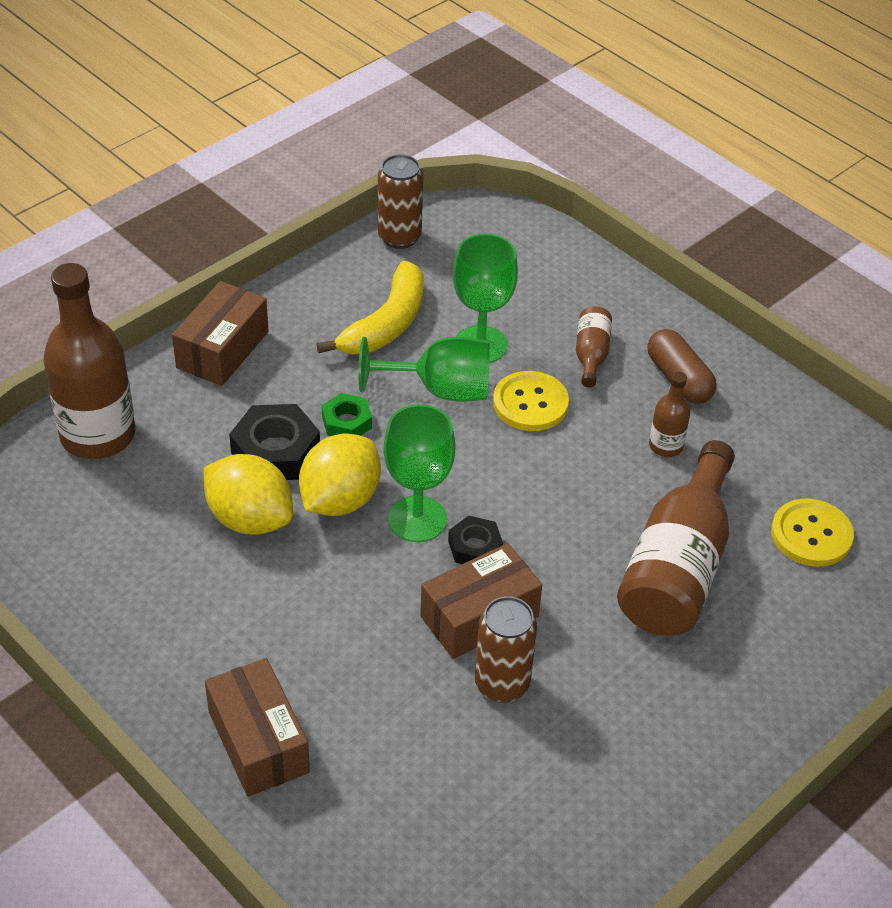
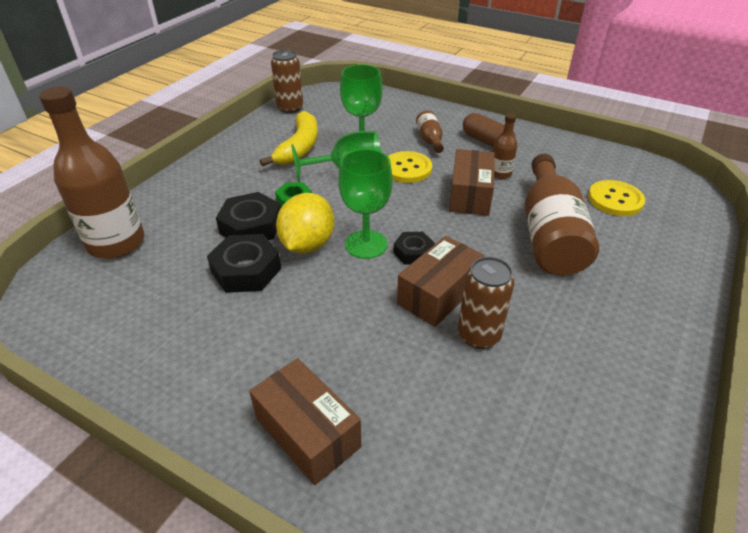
camera: 15 degrees left, 5 degrees down
(222, 349) = (196, 178): brown box -> brown box (470, 195)
(250, 519) = (246, 270): yellow lemon -> black nut

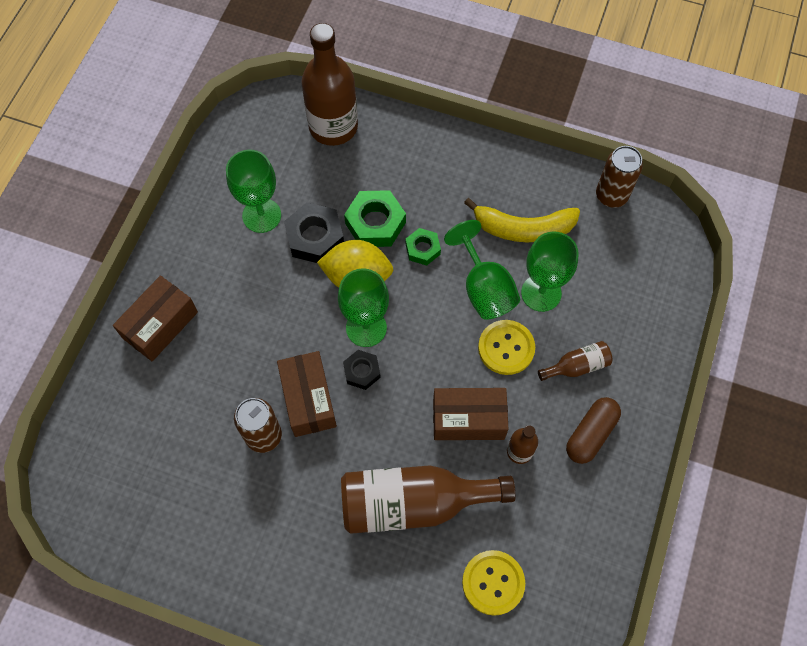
camera: 80 degrees right, 25 degrees up
(194, 312) = (261, 215): none -> green goblet
(251, 226) = (375, 223): black nut -> green nut
(438, 294) = (308, 399): brown box -> brown box turned 45 degrees clockwise

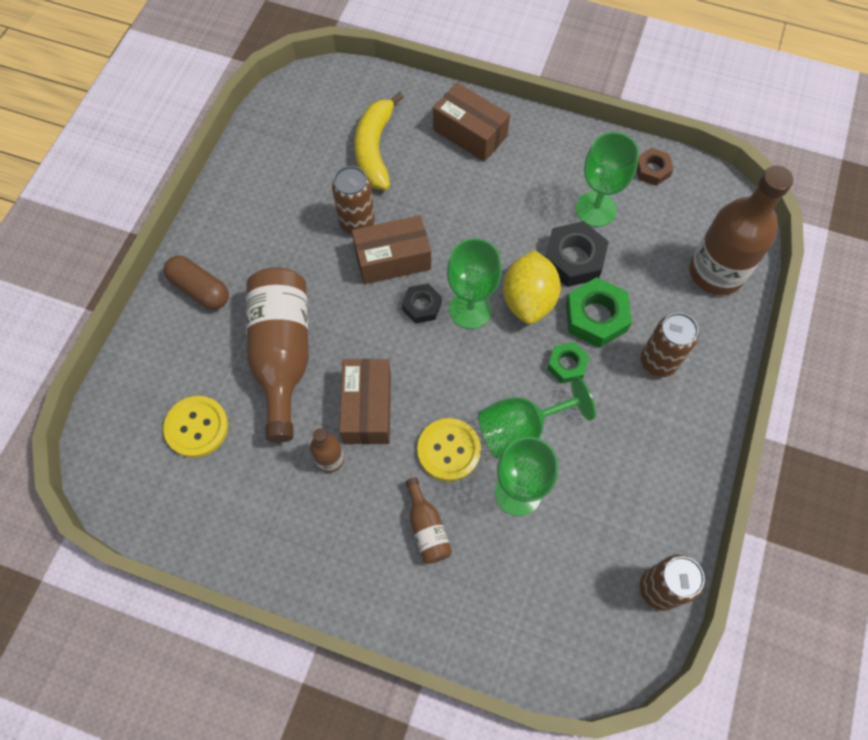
camera: 90 degrees right, 0 degrees up
(221, 165) = (652, 170): none -> brown nut
(419, 178) = (658, 362): none -> brown can
(523, 228) = (602, 476): yellow banana -> yellow banana (375, 149)
(590, 434) = (346, 537): brown capsule -> brown capsule (200, 289)

